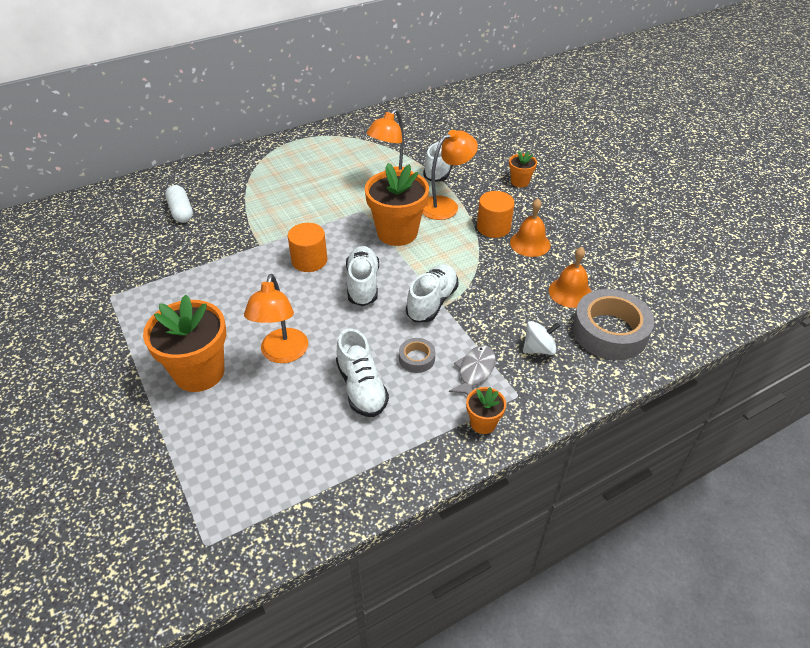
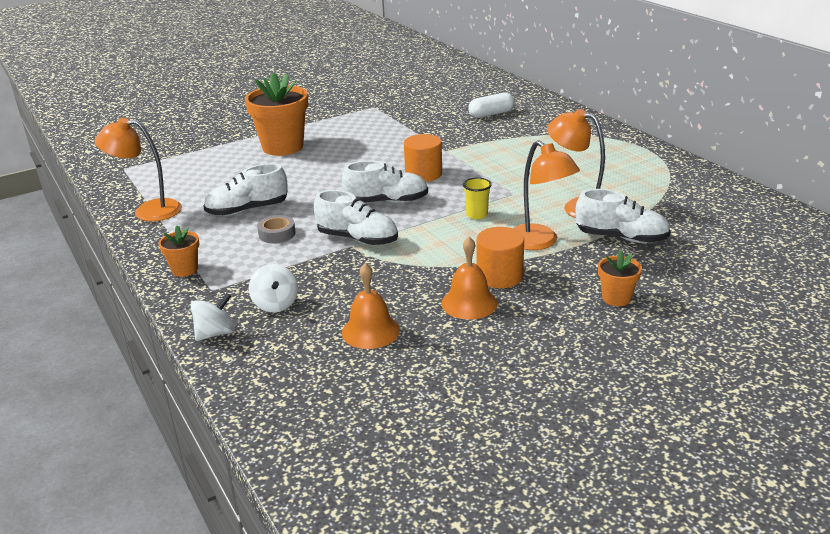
camera: 90 degrees right, 15 degrees down
(282, 354) = (296, 174): orange lamp -> orange lamp (148, 211)
(397, 232) = (477, 215): orange flower pot -> yellow cup
(475, 371) = (252, 265): grey fish -> none
(585, 383) = (216, 333): none -> white spinning top
(609, 331) = (294, 358): grey tape -> none

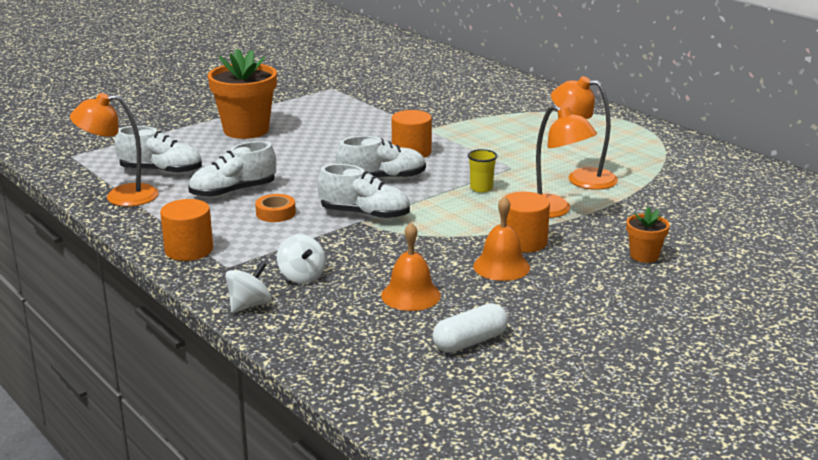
camera: 10 degrees left, 5 degrees down
(185, 270) = (189, 250): orange flower pot -> orange cylinder
(277, 234) = (275, 213): grey tape -> orange tape
(491, 114) = (462, 93): white capsule -> white capsule (470, 342)
(621, 238) = (633, 204): white shoe -> white shoe (161, 171)

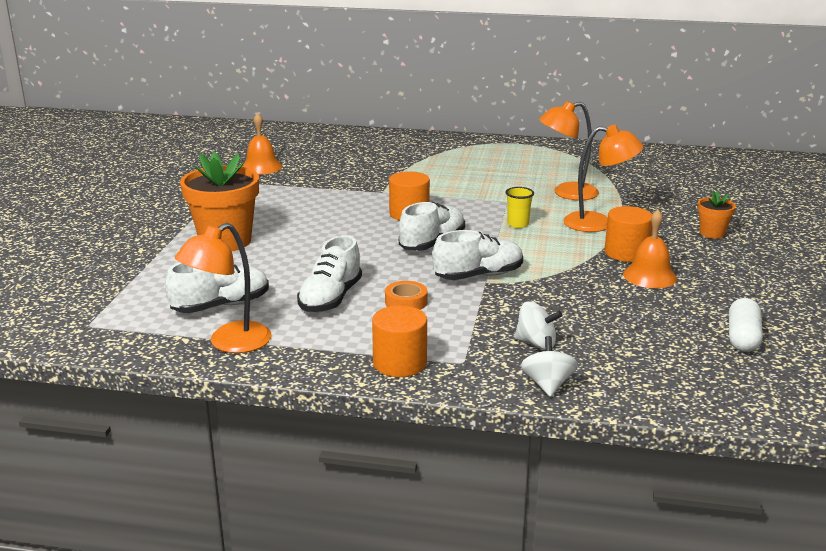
camera: 40 degrees left, 0 degrees up
(410, 295) = (639, 322): orange bell -> orange bell (261, 167)

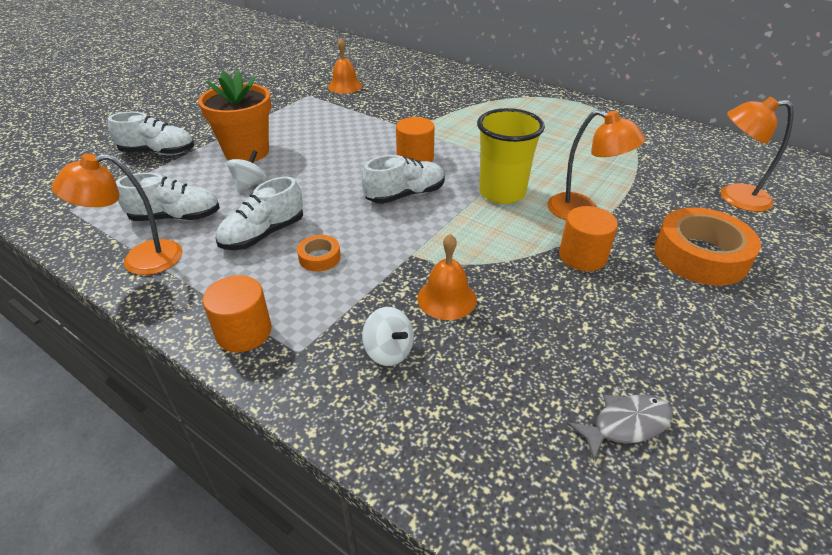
camera: 25 degrees right, 15 degrees up
(478, 276) = (411, 245): white shoe -> white shoe (158, 152)
(518, 224) = (502, 193): yellow cup -> yellow cup, size x2.17
(547, 385) = (349, 415): white spinning top -> white spinning top (250, 185)
(566, 193) = (580, 167): orange lamp -> orange lamp (734, 197)
(649, 276) = (583, 295): orange bell -> orange bell (446, 298)
(712, 233) = (700, 255): orange flower pot -> orange tape
(742, 337) = (626, 425): white capsule -> grey fish

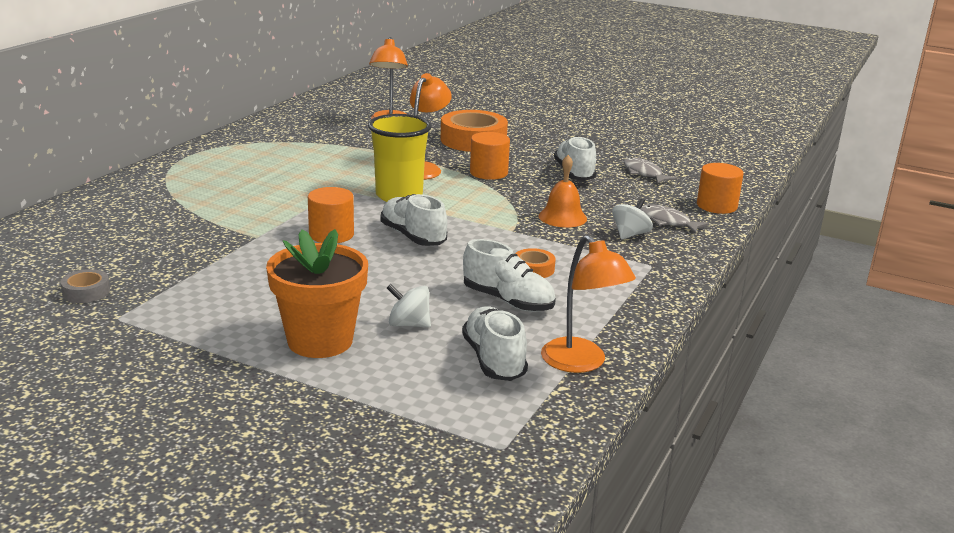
camera: 100 degrees left, 15 degrees down
(158, 152) = (324, 417): white shoe -> white shoe (574, 174)
(244, 332) = (645, 289): orange cylinder -> orange cylinder (716, 206)
(345, 86) = (86, 292): orange bell -> grey tape
(426, 404) = (667, 222): none -> grey fish

